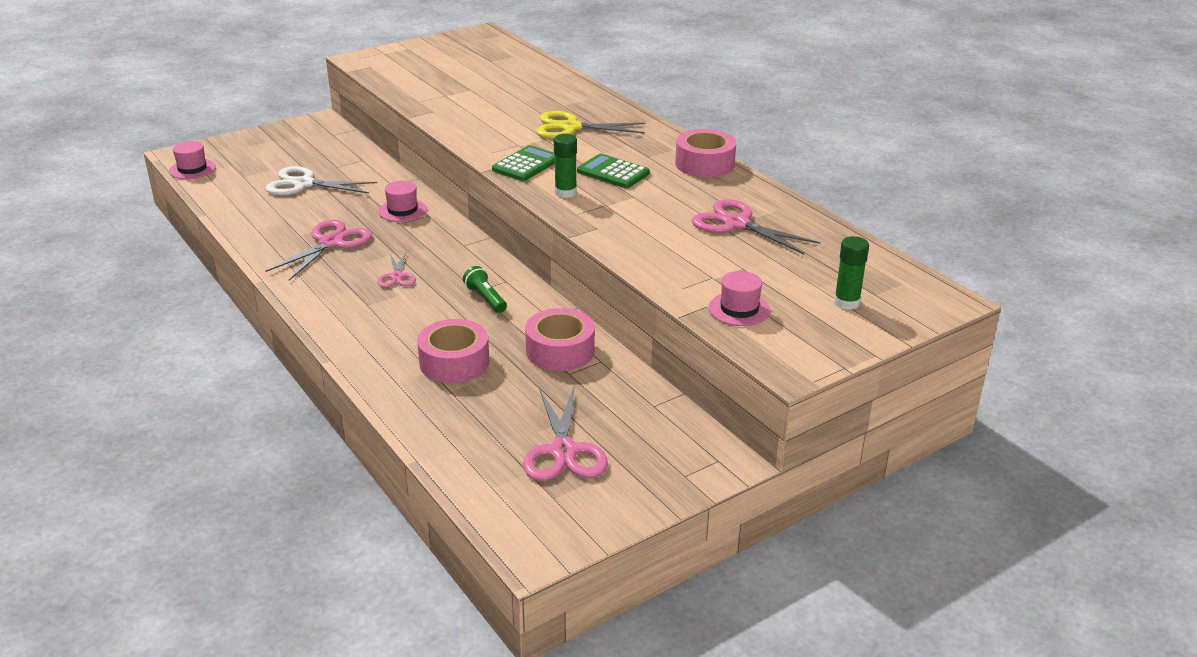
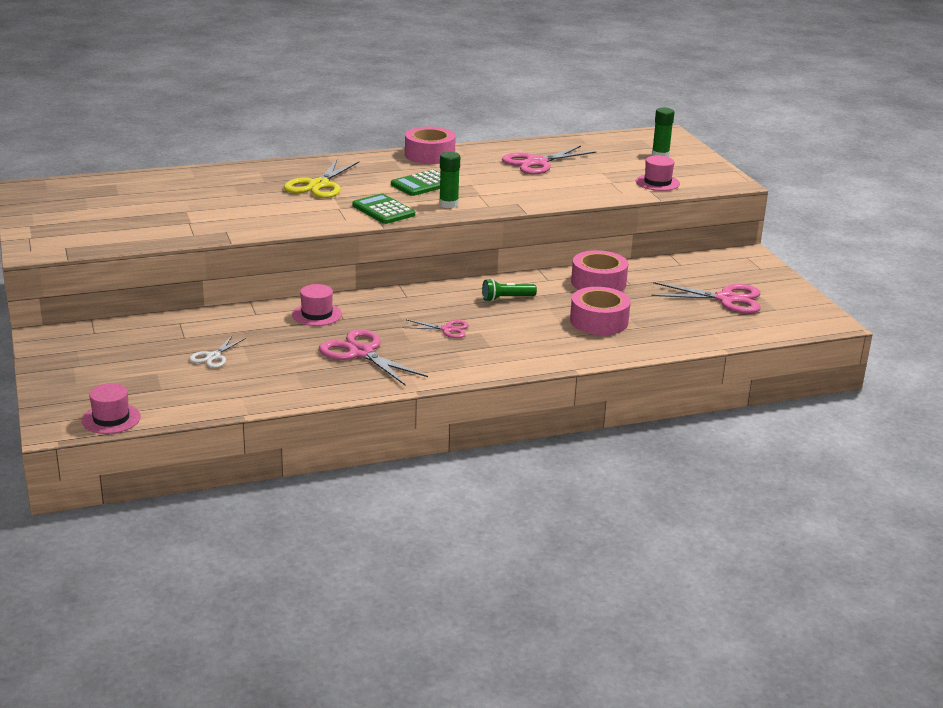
camera: 75 degrees left, 5 degrees down
(304, 184) = (213, 357): white scissors -> white scissors, size x0.56

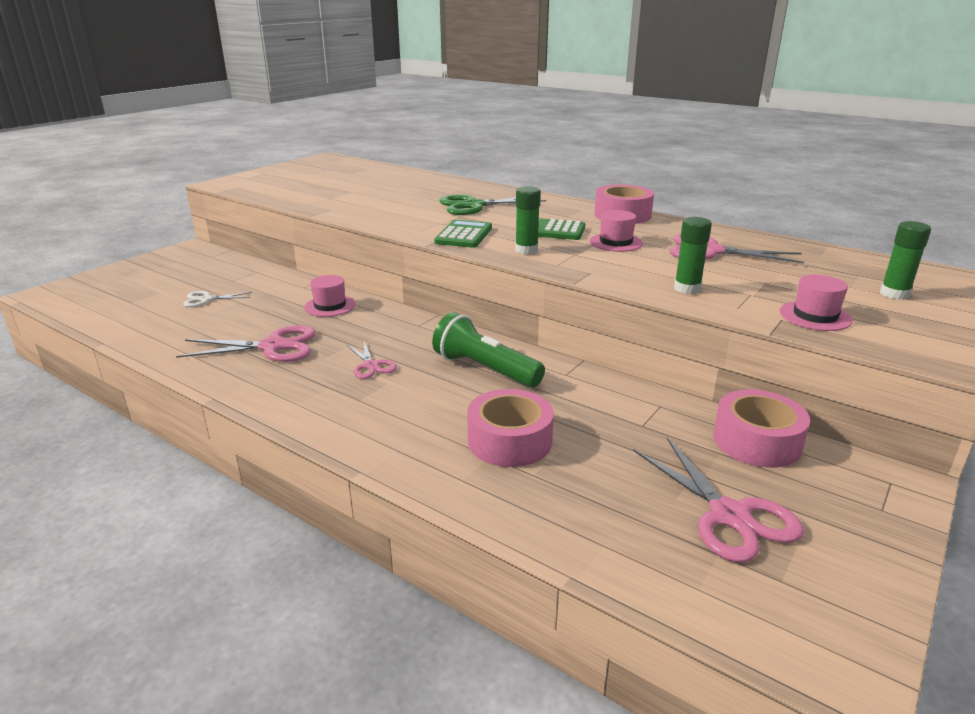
camera: 55 degrees right, 0 degrees up
(111, 419) = (65, 304): pink hat -> pink hat (616, 242)
(318, 185) = (474, 206): yellow scissors -> green scissors
(361, 353) = (272, 347): pink scissors -> pink scissors turned 75 degrees clockwise
(506, 298) = (484, 369): green flashlight -> green flashlight, size x1.71
(581, 192) = (687, 289): none -> green glue stick
(598, 282) = (610, 404): pink tape -> pink tape (756, 441)

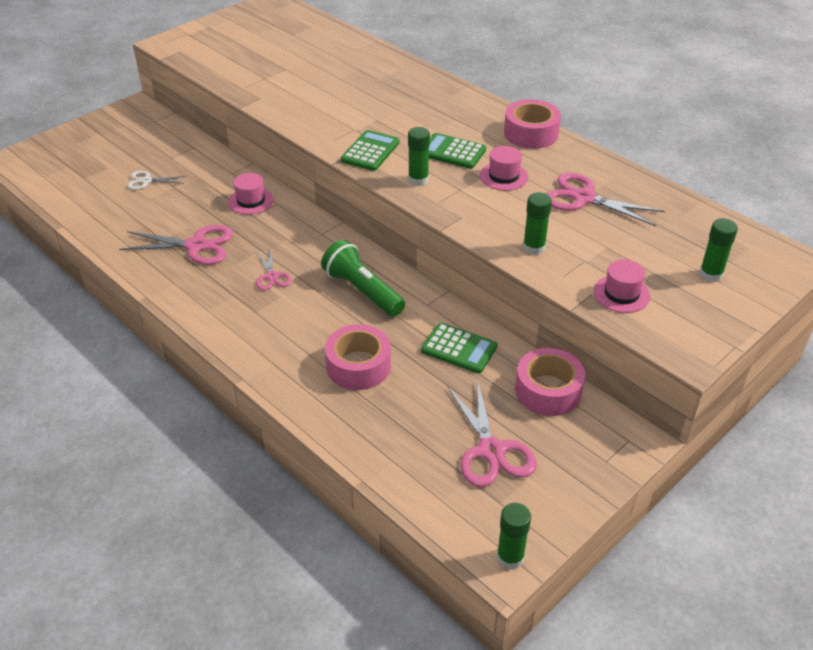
camera: 10 degrees right, 15 degrees up
(474, 206) = (395, 104): green scissors -> none
(625, 411) = (459, 348): none -> green calculator
(847, 658) = (510, 557): none -> green glue stick

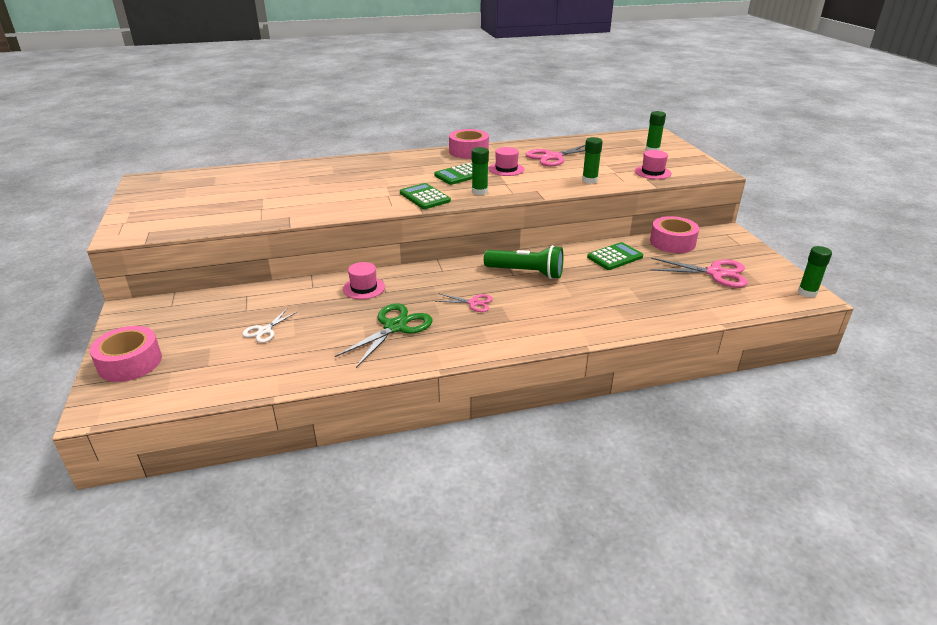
camera: 60 degrees left, 10 degrees down
(196, 246) = (395, 327): pink scissors -> green scissors
(358, 366) = (606, 295): pink tape -> pink tape (130, 362)
(362, 291) = (526, 273): green flashlight -> green flashlight turned 150 degrees counterclockwise

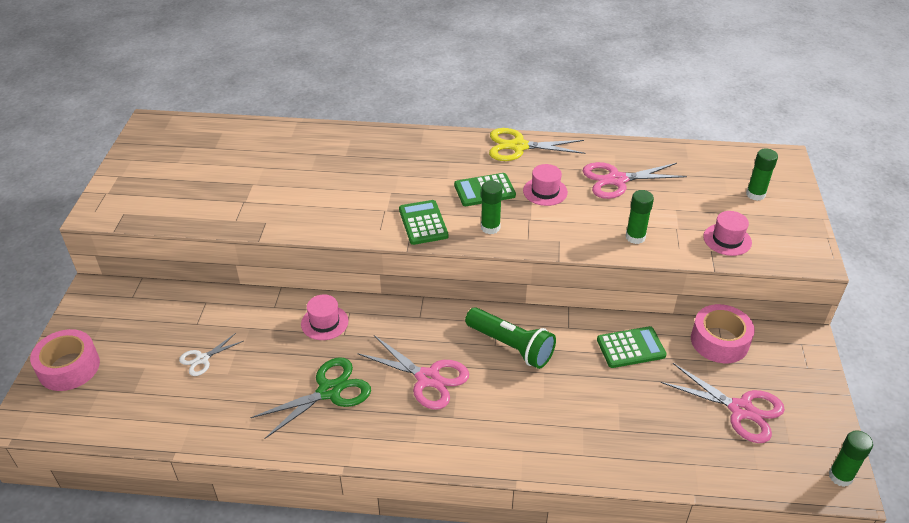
camera: 20 degrees right, 10 degrees up
(468, 151) = (518, 146): pink tape -> yellow scissors
(473, 303) = (427, 378): pink scissors -> pink scissors, size x1.78

